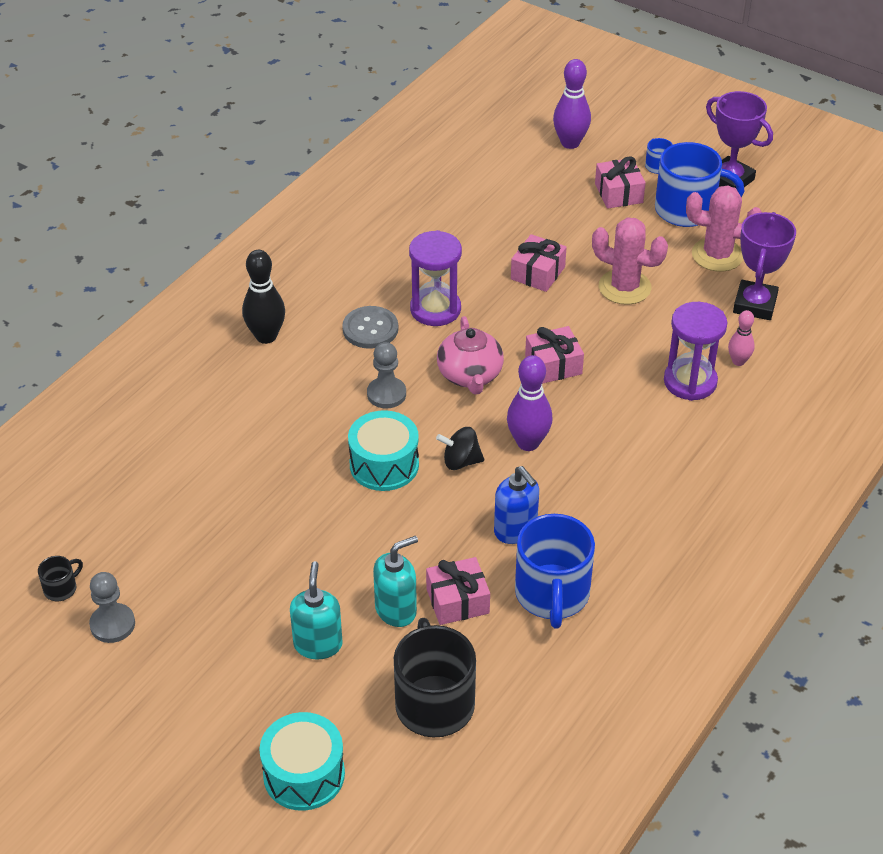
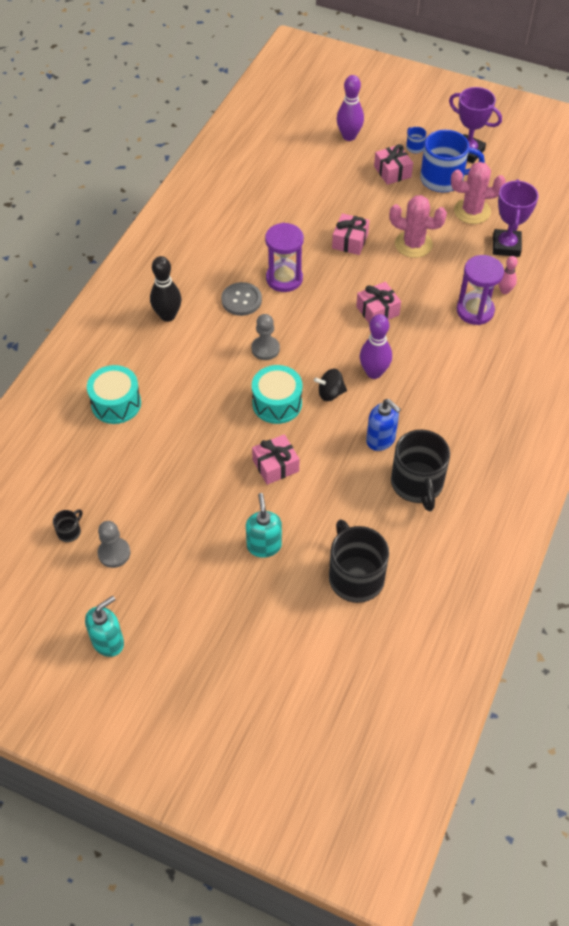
camera: 10 degrees left, 10 degrees up
(304, 774) = (278, 643): turquoise drum -> turquoise drum (116, 403)
(396, 610) = (312, 512): turquoise soap dispenser -> turquoise soap dispenser (108, 642)
(457, 601) = (353, 498): pink gift -> pink gift (275, 465)
(470, 375) = (321, 326): pink teapot -> none
(552, 594) = (417, 484): blue mug -> black mug

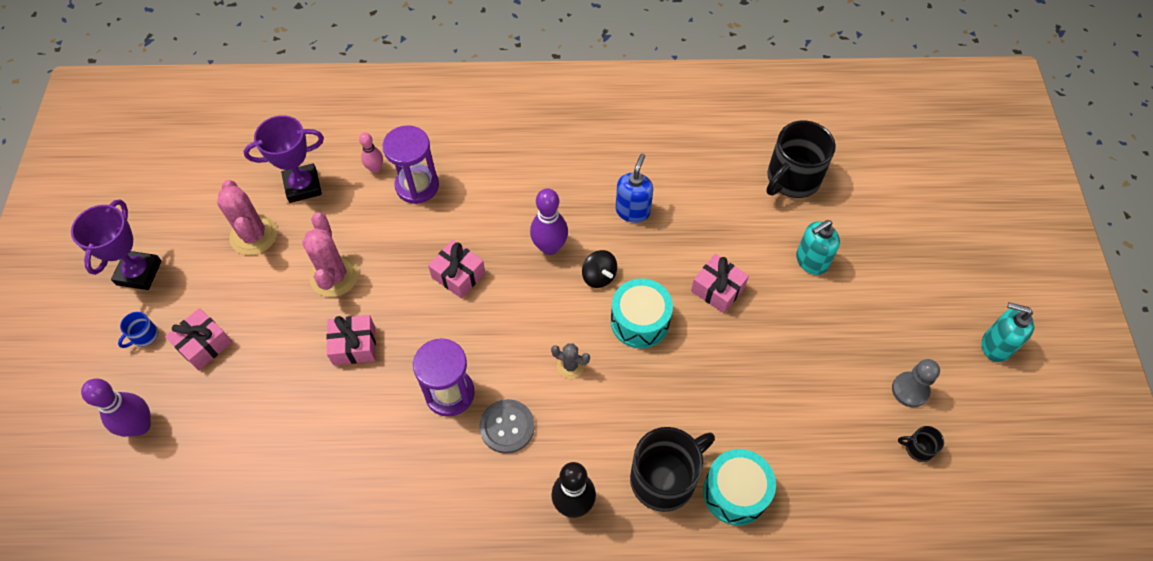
camera: 115 degrees left, 5 degrees up
(265, 349) = (570, 366): grey pawn -> grey cactus
(417, 484) = (666, 165): black mug -> black mug (665, 478)
(443, 179) = (201, 283): blue mug -> none

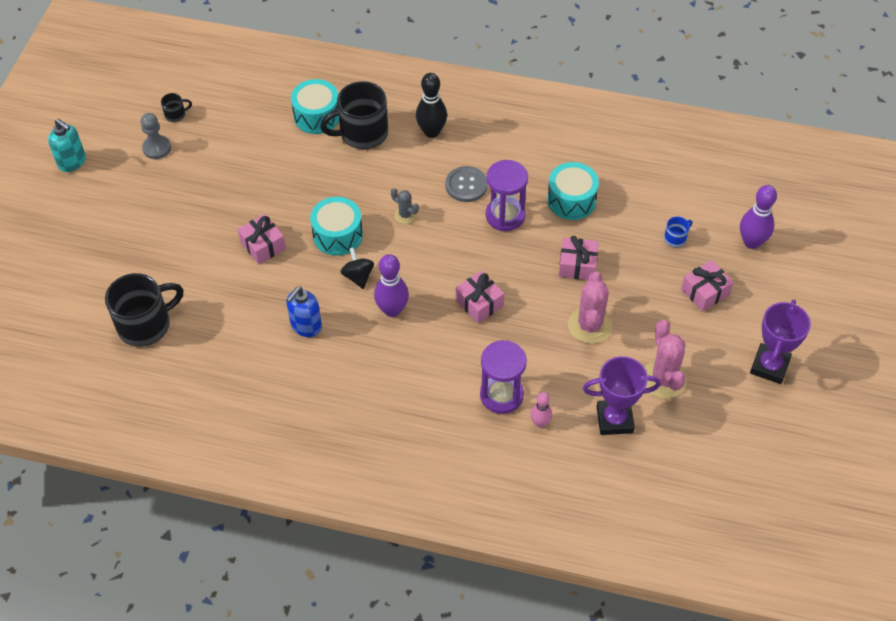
camera: 165 degrees left, 5 degrees down
(144, 336) = (757, 309): blue mug -> blue mug (675, 238)
(370, 436) = (571, 200): none -> turquoise drum
(811, 261) = (173, 251): turquoise soap dispenser -> none
(918, 448) = (176, 115): black mug -> black mug turned 45 degrees counterclockwise

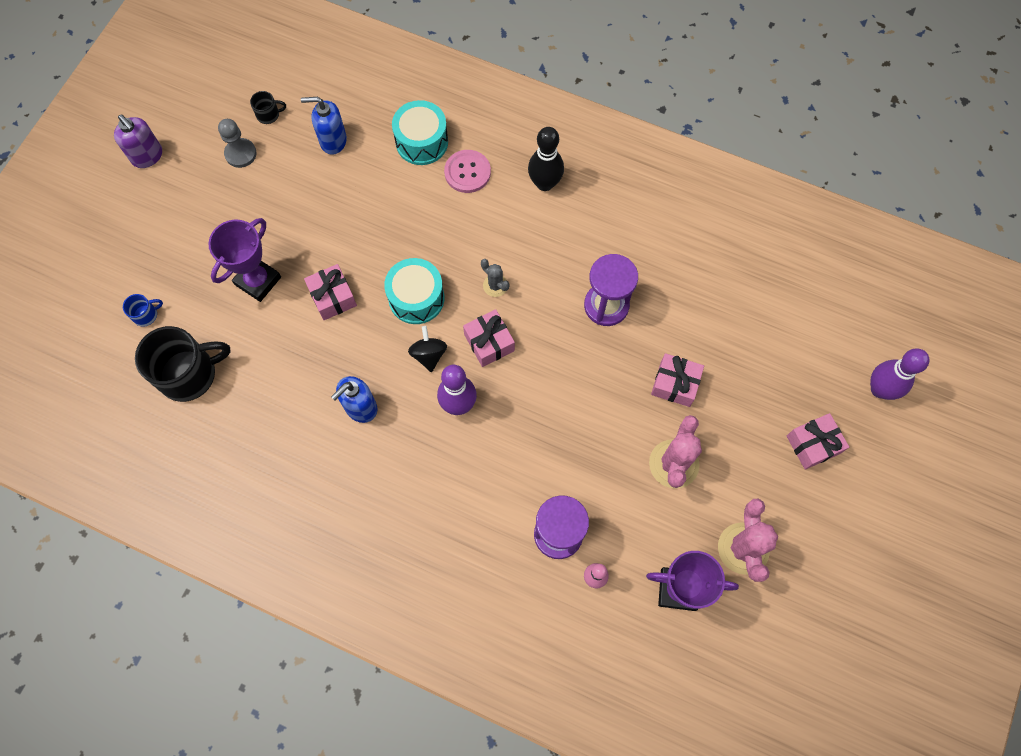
camera: 10 degrees right, 15 degrees up
(72, 162) = (147, 156): turquoise soap dispenser -> purple soap dispenser
(238, 126) = (333, 141): none -> blue soap dispenser
(362, 133) = (467, 172): black mug -> pink button
(466, 185) = (570, 259): grey button -> none
(479, 303) = (556, 413): pink gift -> pink gift (489, 342)
(571, 200) = (684, 298): turquoise drum -> none
(675, 238) = (793, 369): blue mug -> blue mug (146, 315)
(769, 366) = (867, 554): purple trophy -> purple trophy (258, 281)

